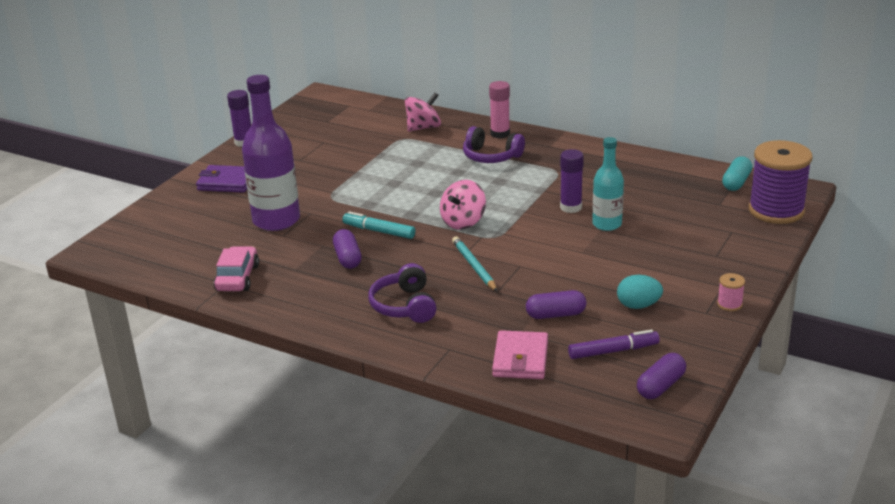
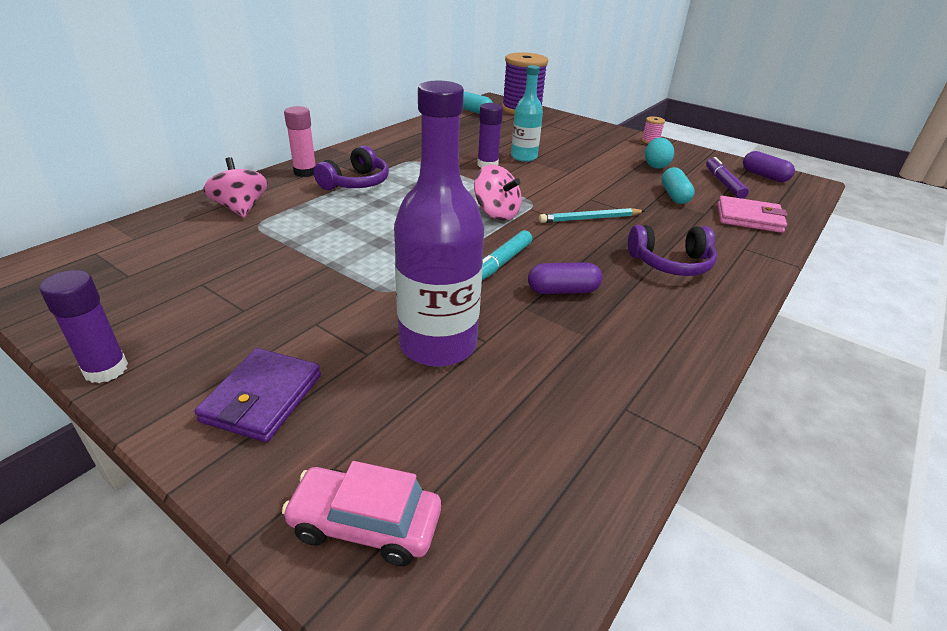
camera: 85 degrees left, 5 degrees up
(237, 278) = (609, 394): pink car -> pink car (365, 524)
(555, 314) = (674, 195): purple capsule -> turquoise capsule

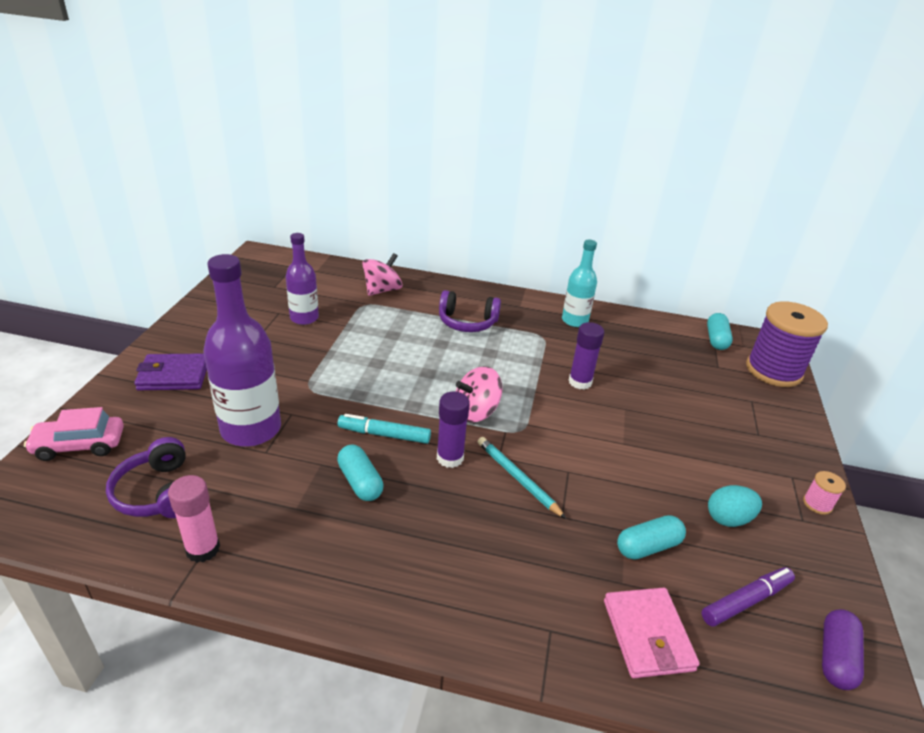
camera: 65 degrees right, 0 degrees up
(106, 369) = (184, 317): purple glue stick -> purple glue stick (450, 458)
(238, 267) = (304, 318): none -> purple bottle
(305, 172) = (463, 294): pink glue stick -> pink glue stick (203, 549)
(365, 524) = (79, 445): pink car -> pink car turned 90 degrees counterclockwise
(496, 213) = (476, 411): pink spinning top -> pink spinning top turned 45 degrees clockwise
(524, 157) = (628, 402): turquoise bottle -> turquoise bottle (574, 320)
(563, 290) = (360, 482): purple capsule -> turquoise capsule
(671, 263) = (461, 557): purple headphones -> purple headphones (158, 493)

